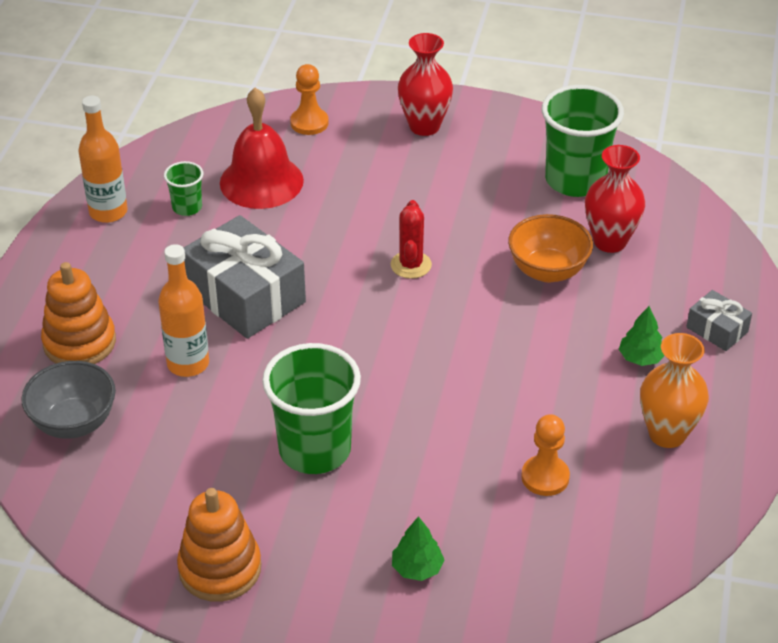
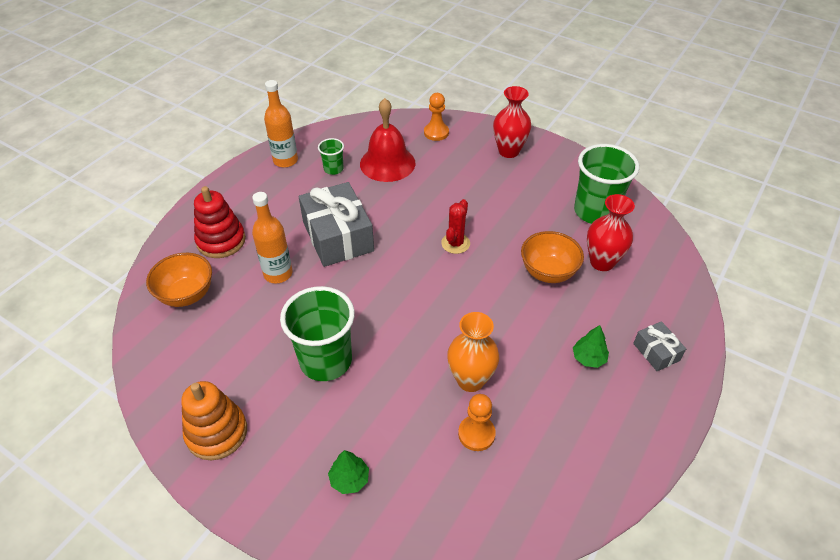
camera: 20 degrees right, 5 degrees up
(74, 423) = (187, 295): grey bowl -> orange bowl
(79, 342) = (221, 241): orange stacking toy -> red stacking toy
(667, 434) = (584, 427): orange vase -> orange vase (470, 380)

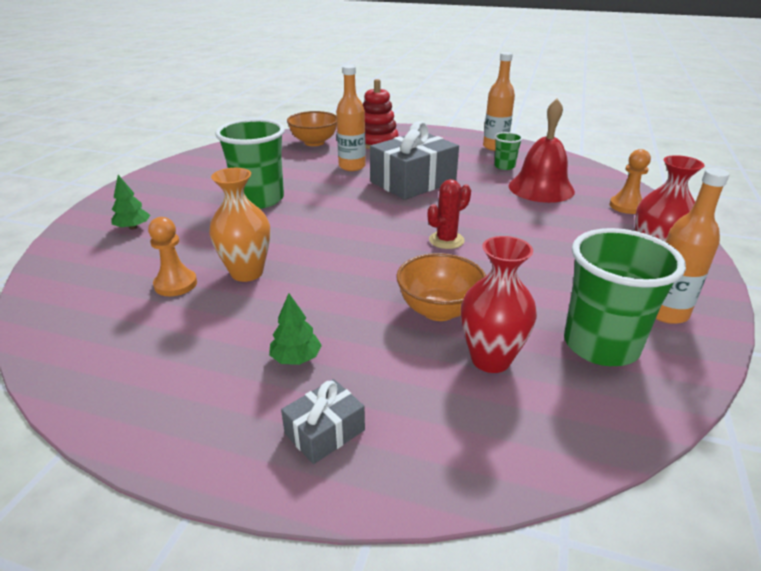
camera: 75 degrees right, 15 degrees down
(217, 432) = (184, 173): orange stacking toy -> none
(455, 243) = (446, 240): red cactus -> red cactus turned 45 degrees counterclockwise
(569, 173) = (666, 313): none -> orange bottle

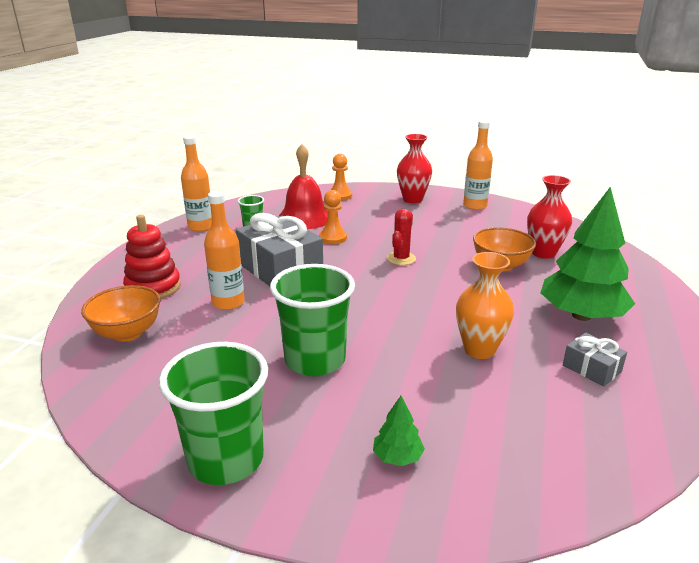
camera: 90 degrees left, 5 degrees down
(176, 284) = (514, 390): orange pawn -> orange pawn (333, 238)
(296, 358) = (581, 315): green tree -> green tree, size x2.36
(324, 432) = (638, 302): grey gift -> grey gift (591, 368)
(446, 240) = (401, 258): red cactus -> red cactus turned 60 degrees clockwise
(600, 345) = (514, 224): green cup -> green cup (226, 459)

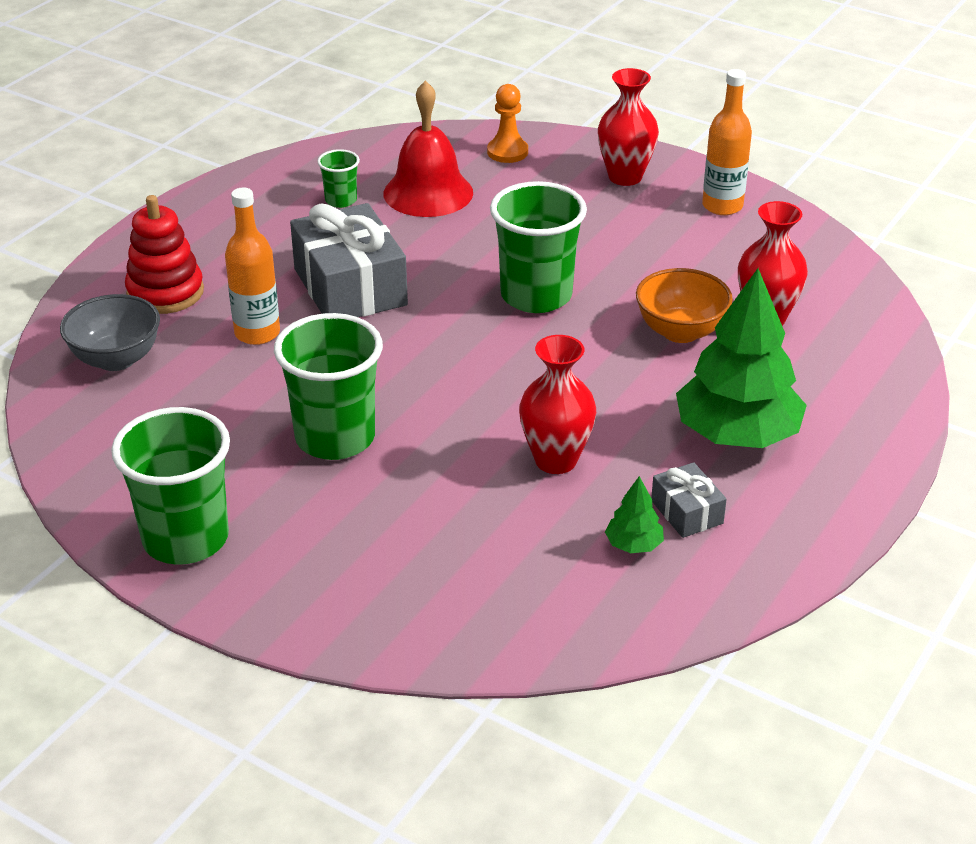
camera: 15 degrees right, 10 degrees up
(127, 333) = (116, 359): orange bowl -> grey bowl
(201, 227) = (263, 189): orange bottle -> none
(333, 238) = (453, 240): orange pawn -> none
(397, 457) = (374, 572): green tree -> green tree (633, 545)
(401, 258) = (536, 295): red cactus -> green cup
(479, 350) = (555, 460): orange vase -> red vase

